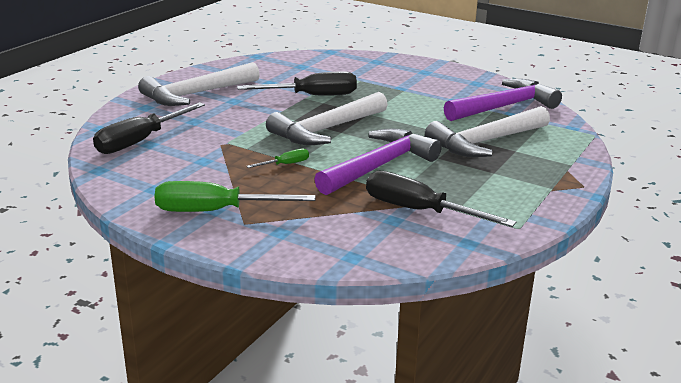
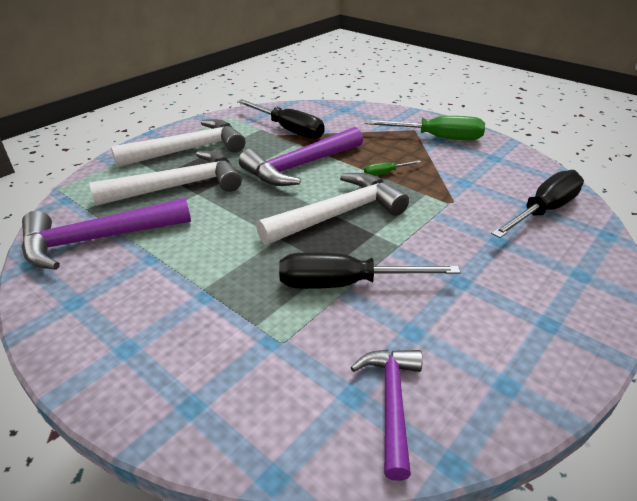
camera: 170 degrees left, 10 degrees up
(196, 94) = (524, 303): white hammer -> white hammer (189, 150)
(282, 65) = (391, 402): none -> purple hammer

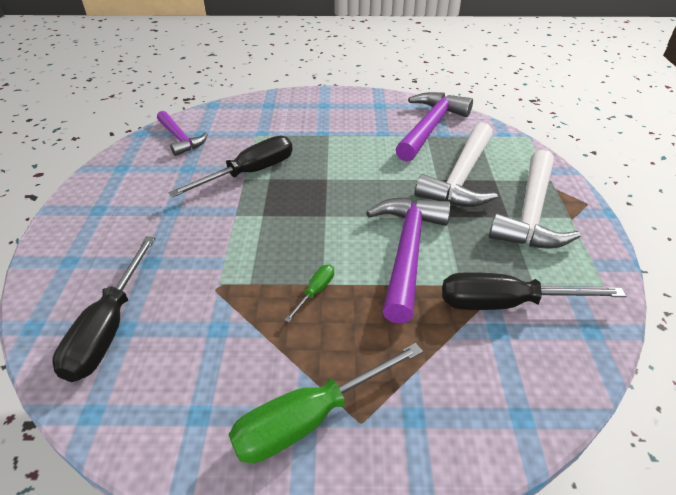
camera: 140 degrees right, 5 degrees up
(339, 214) = (308, 218): white hammer -> none

